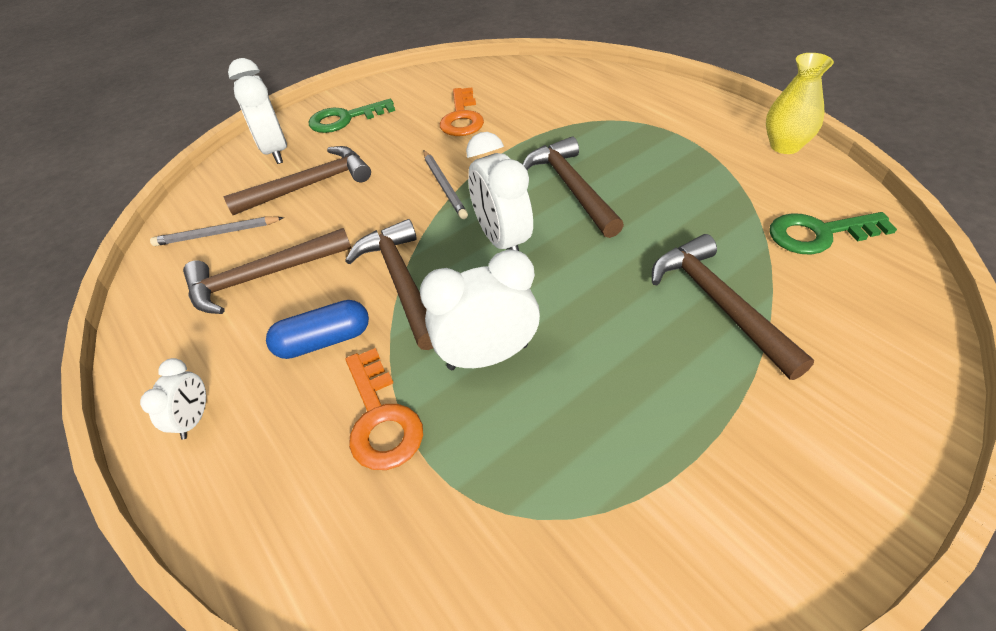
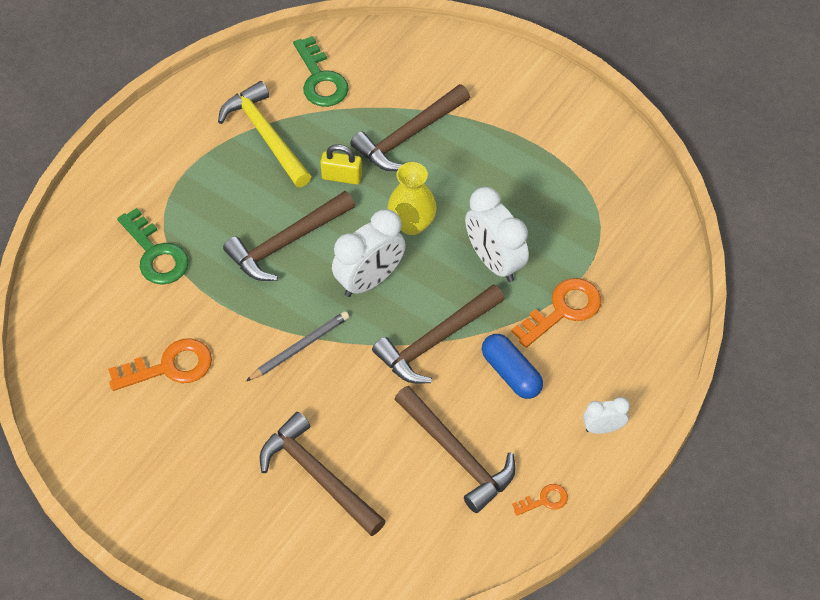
camera: 110 degrees left, 10 degrees up
(160, 339) = (544, 500): none -> orange key
(217, 234) = (410, 529): grey pencil -> none
(275, 151) = (259, 546): white clock -> none
(345, 119) = (181, 495): green key -> green key (156, 254)
(655, 235) = (342, 177): none -> yellow padlock
(723, 185) = (266, 135): none -> yellow hammer
(785, 146) = (200, 94): yellow vase -> yellow vase (412, 224)

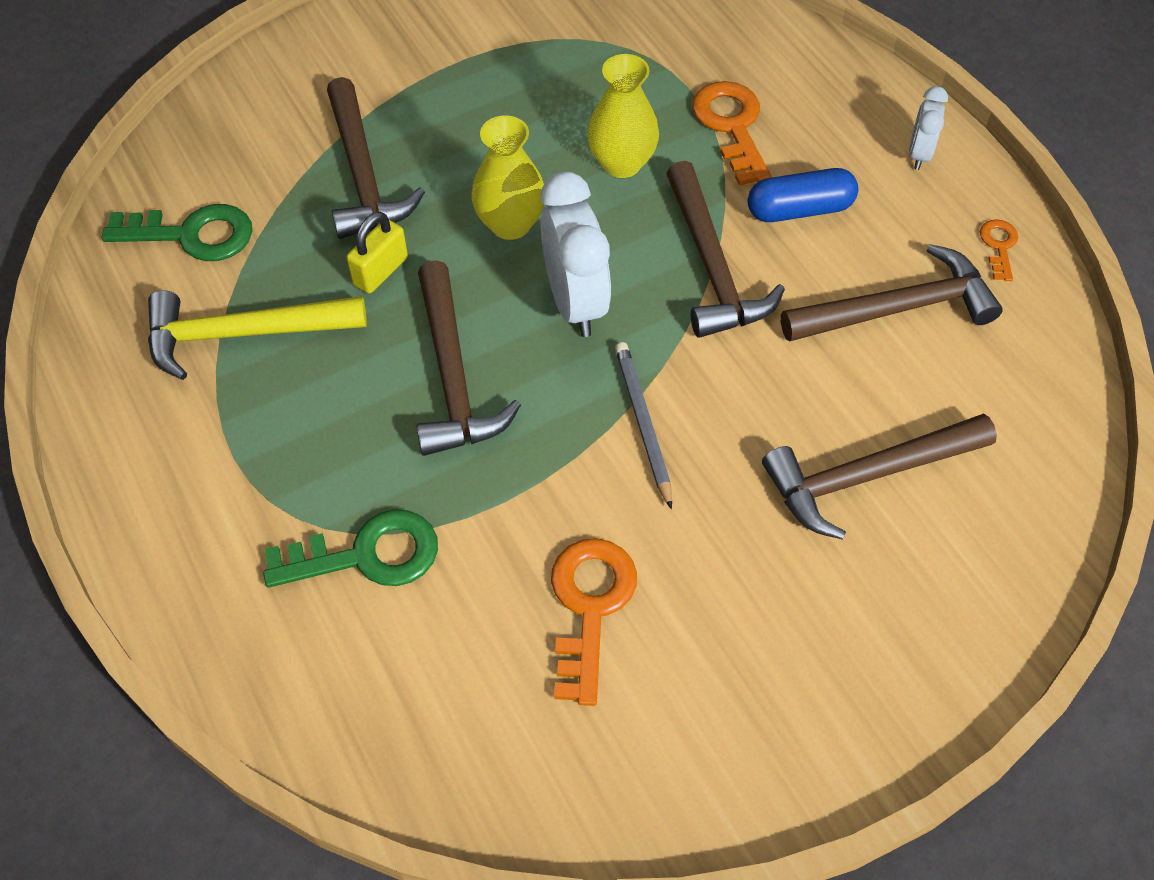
camera: 65 degrees left, 0 degrees up
(494, 261) = (621, 163): white clock -> yellow vase

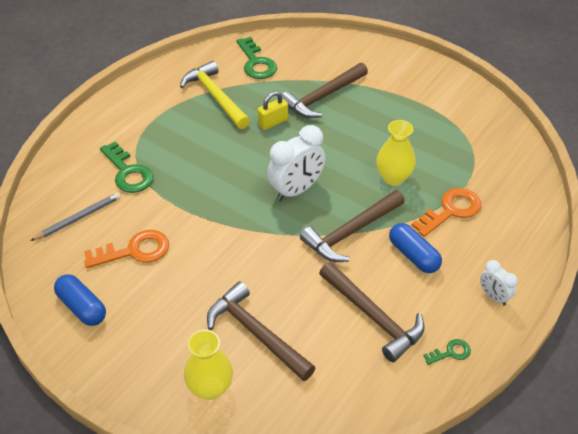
camera: 65 degrees right, 10 degrees down
(381, 271) = (273, 122): yellow padlock -> yellow padlock turned 45 degrees counterclockwise
(453, 376) = (230, 165): brown hammer -> none
(510, 224) = (327, 153): yellow vase -> yellow vase (210, 388)
(642, 423) = (240, 237): grey pencil -> grey pencil (78, 218)
(690, 741) = (82, 307): none -> blue capsule
(919, 154) = (493, 296): white clock -> white clock turned 120 degrees counterclockwise
(999, 246) = (450, 352): orange key -> green key

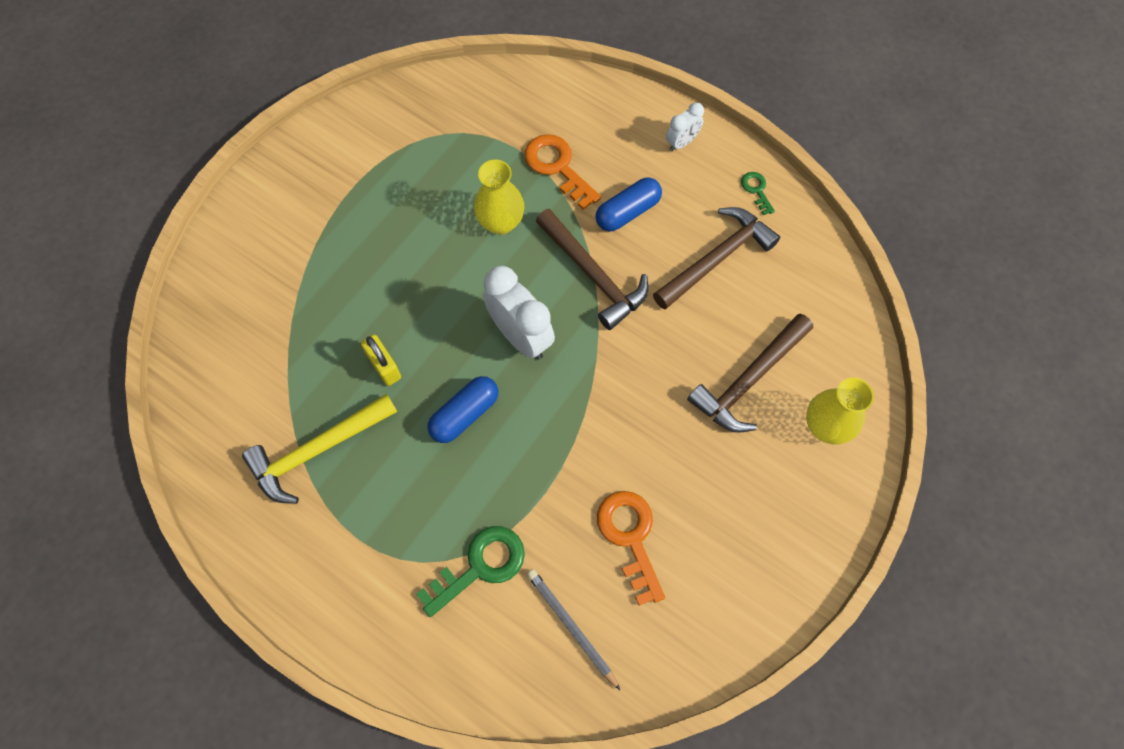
camera: 90 degrees left, 20 degrees up
(82, 307) = (727, 594): blue capsule -> blue capsule (465, 414)
(256, 63) = (241, 393): green key -> none
(322, 97) = (334, 300): brown hammer -> none

